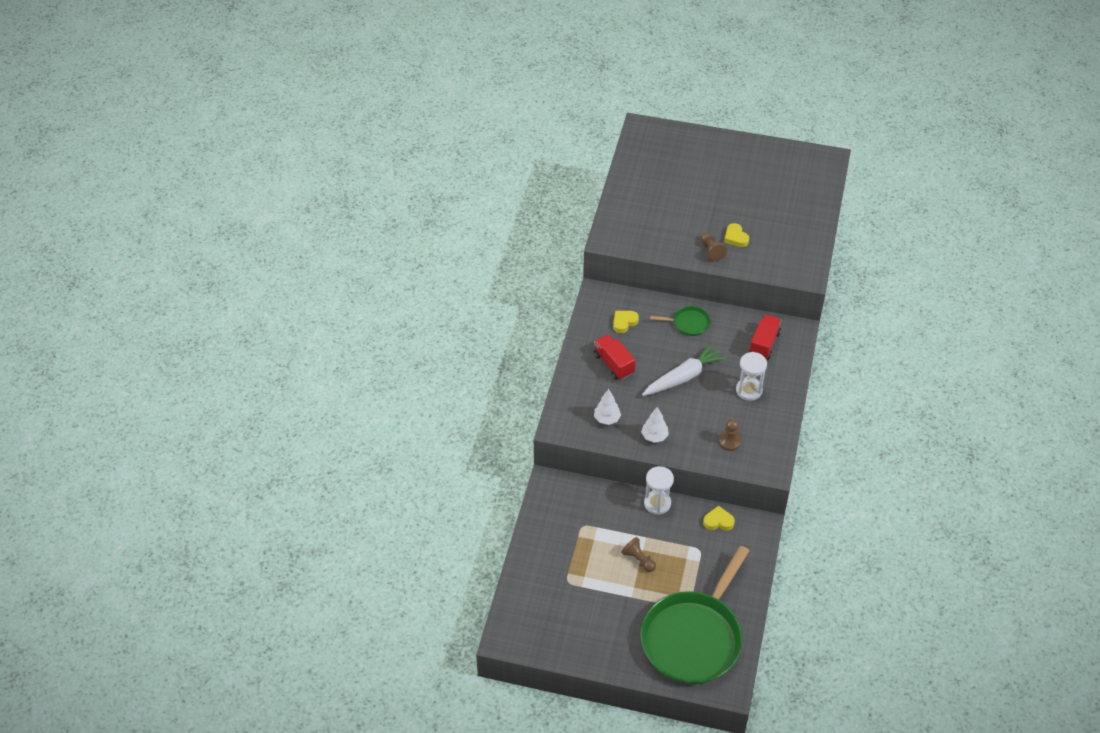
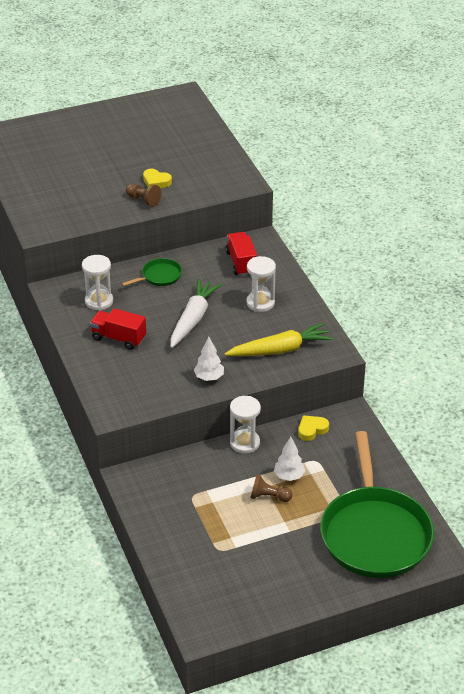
camera: 35 degrees left, 10 degrees down
(607, 419) = (152, 384): white tree -> white tree (289, 476)
(624, 322) = (99, 301): yellow heart -> white hourglass
(729, 442) = (280, 350): brown pawn -> yellow carrot

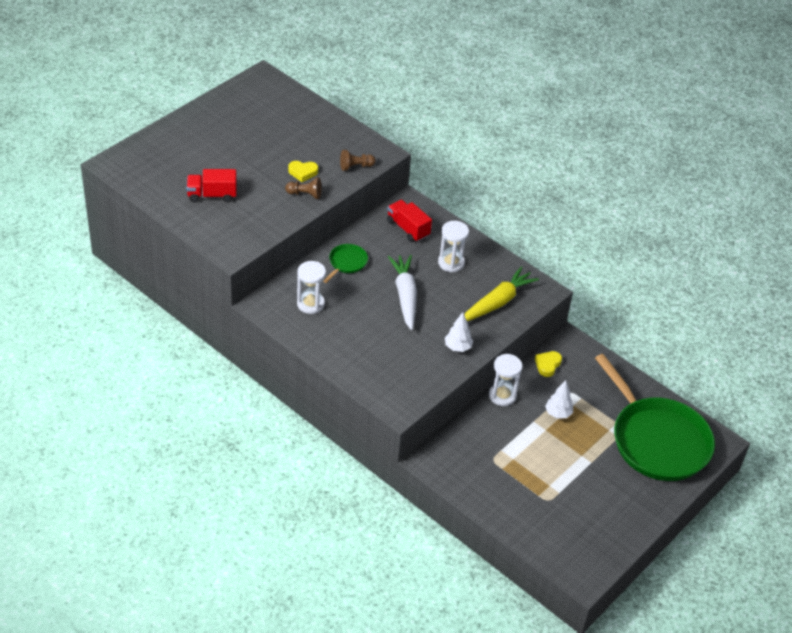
camera: 30 degrees left, 5 degrees up
(118, 338) = (354, 334): red truck -> red truck (212, 195)
(268, 497) = (554, 438): brown pawn -> brown pawn (355, 166)

